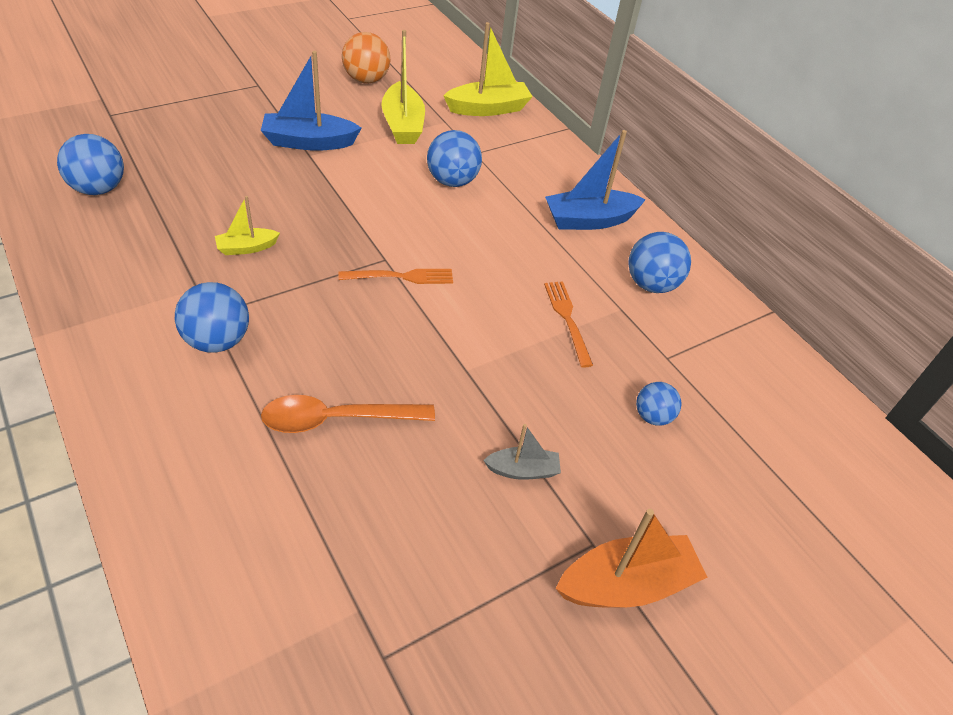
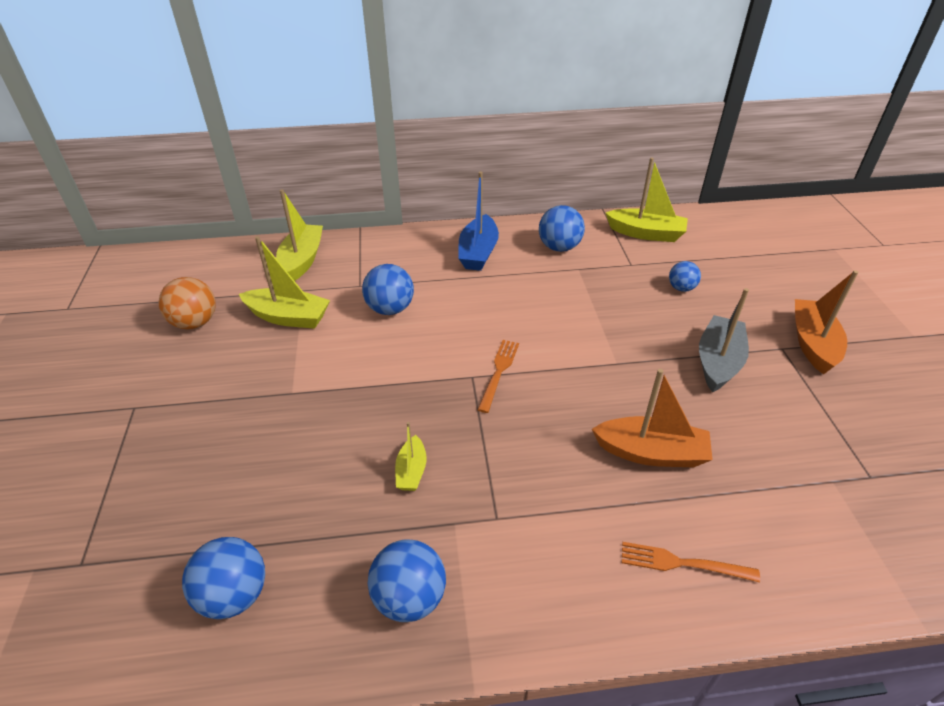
camera: 60 degrees left, 5 degrees down
(217, 341) = (535, 518): blue ball -> blue ball (409, 597)
(309, 142) = (270, 388): blue boat -> none
(336, 419) = (651, 453): orange spoon -> orange boat
(523, 470) = (718, 362): grey boat -> grey boat, size x1.80
(567, 319) = (580, 296): orange fork -> orange fork (682, 563)
(751, 364) = (646, 233): none -> yellow boat

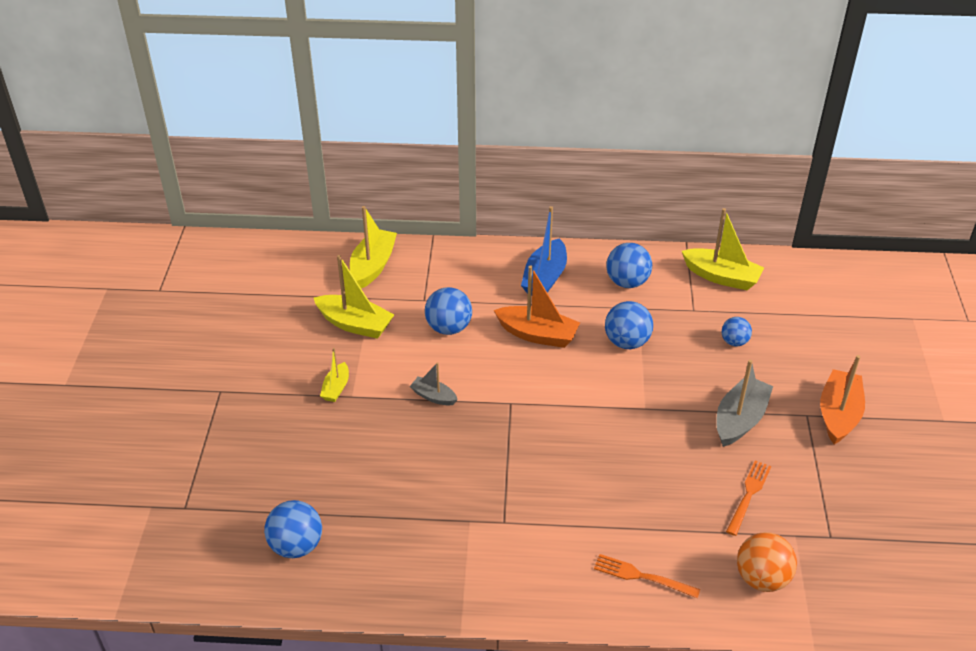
camera: 10 degrees right, 0 degrees up
(195, 323) = (271, 319): orange ball -> orange ball (761, 578)
(385, 381) = (433, 396): none -> grey boat
(409, 597) = (425, 567): blue ball -> blue ball (627, 342)
(411, 471) = (442, 476): yellow boat -> yellow boat (336, 388)
(498, 372) = (535, 402): orange fork -> orange fork (748, 494)
(651, 453) = (648, 490): orange boat -> orange boat (537, 334)

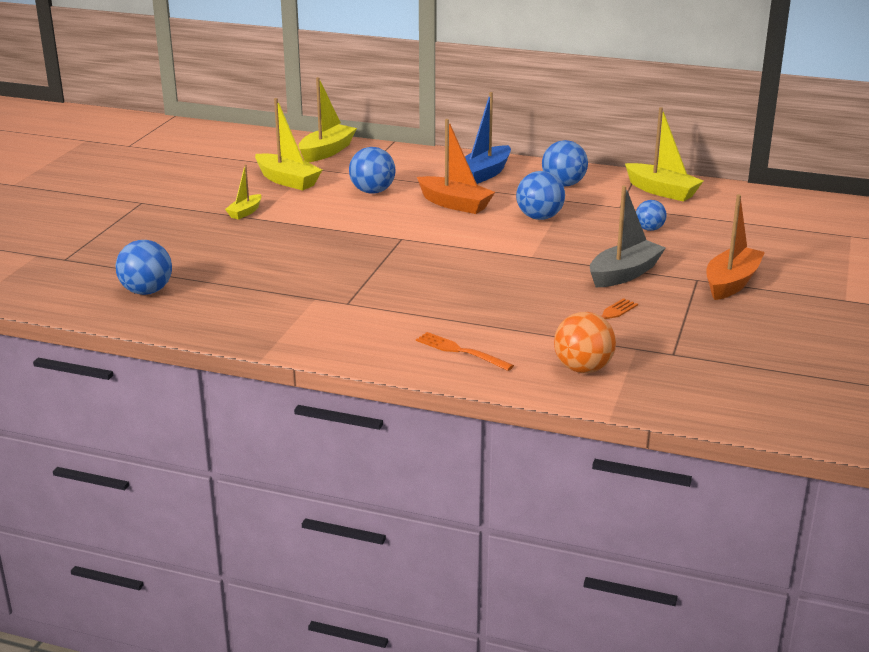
camera: 15 degrees right, 15 degrees down
(433, 396) = (331, 227): grey boat -> none

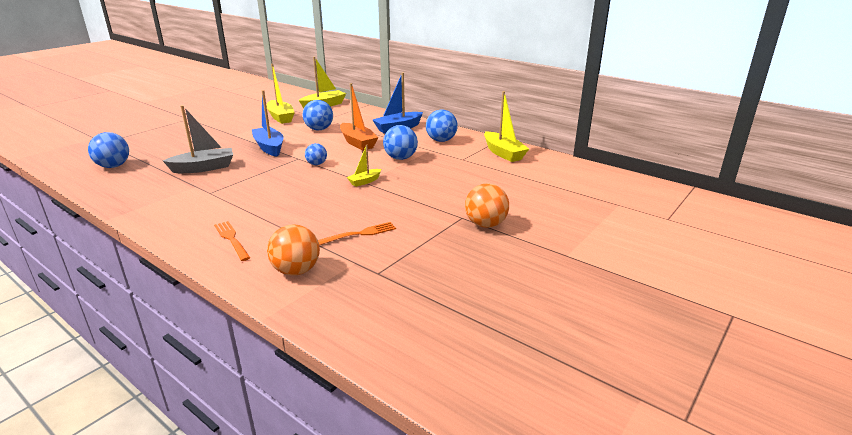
camera: 20 degrees right, 0 degrees up
(245, 212) = (233, 131): yellow boat -> yellow boat (364, 181)
(338, 229) = (269, 147): none -> blue boat
(624, 274) = (413, 204): grey boat -> grey boat (204, 168)
(649, 229) = (466, 176): blue ball -> blue ball (316, 164)
(731, 283) = (485, 224): orange boat -> orange ball

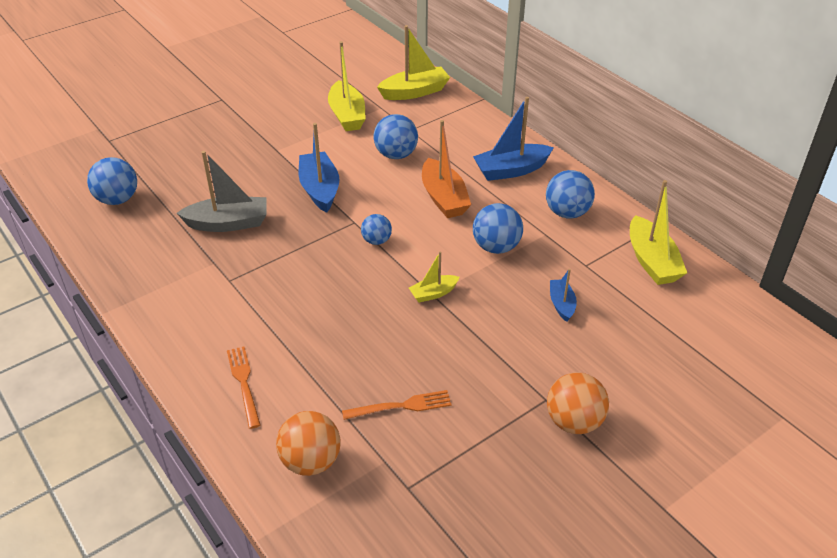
camera: 15 degrees right, 15 degrees up
(454, 176) = (561, 304): none -> blue boat

